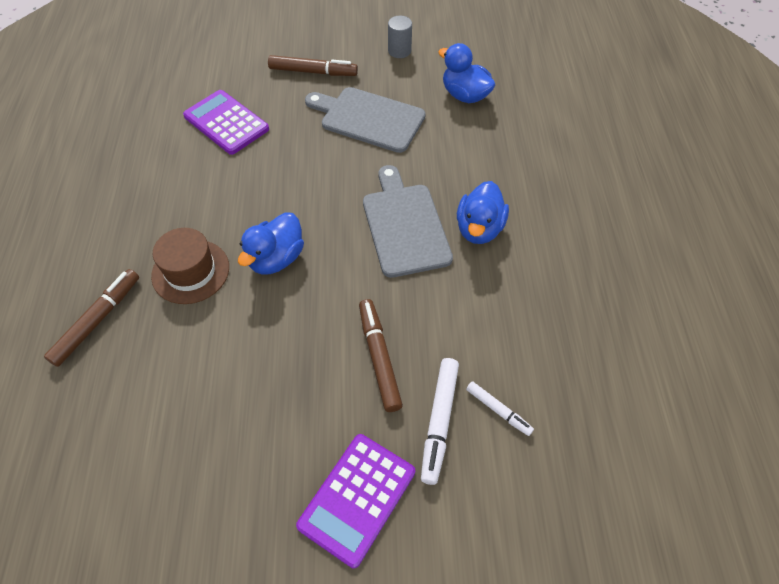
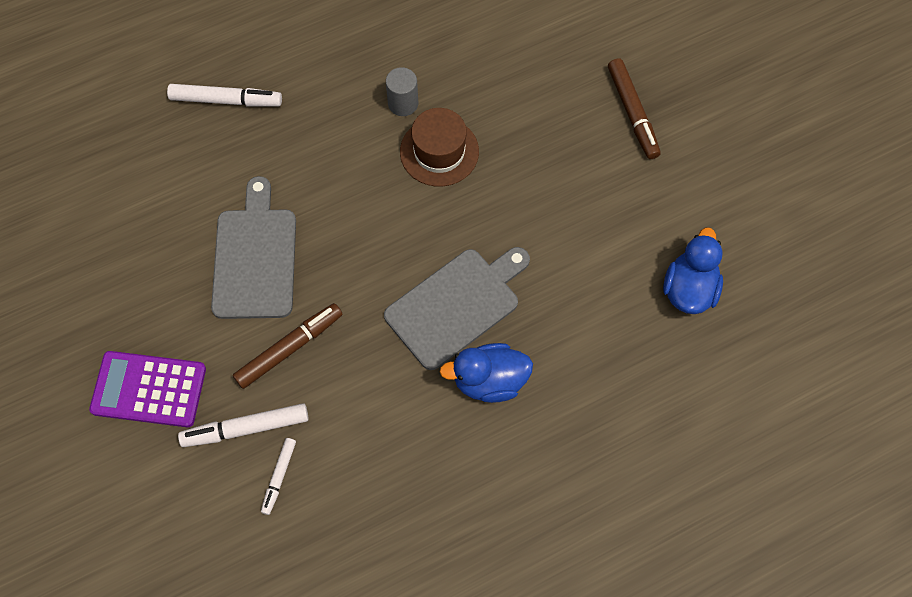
camera: 65 degrees right, 10 degrees up
(97, 320) = (226, 100): brown marker -> white marker
(190, 271) = (309, 143): brown hat -> brown hat (439, 151)
(226, 123) = (507, 71): purple calculator -> none
(276, 258) = (358, 207): blue duck -> none
(368, 118) = (591, 203): grey cutting board -> grey cutting board (255, 257)
(399, 51) = (724, 186): grey cylinder -> grey cylinder (403, 103)

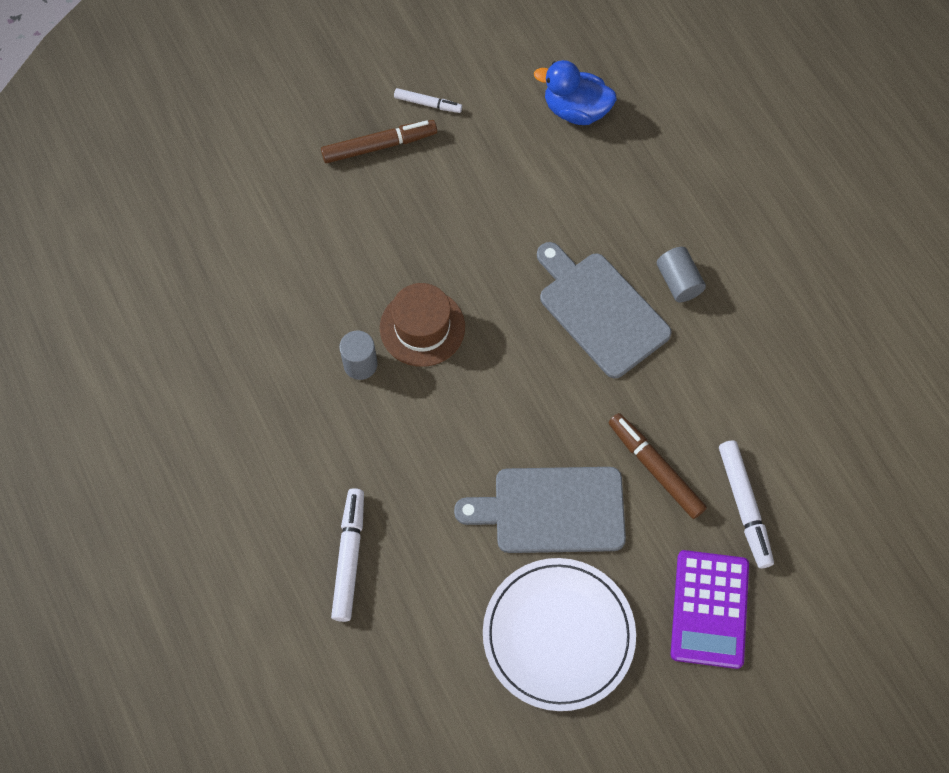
camera: 90 degrees left, 0 degrees up
(140, 260) = (558, 635): none -> white plate
(279, 477) = (791, 471): white marker -> white marker (428, 104)
(489, 381) = (678, 282): blue duck -> grey cylinder

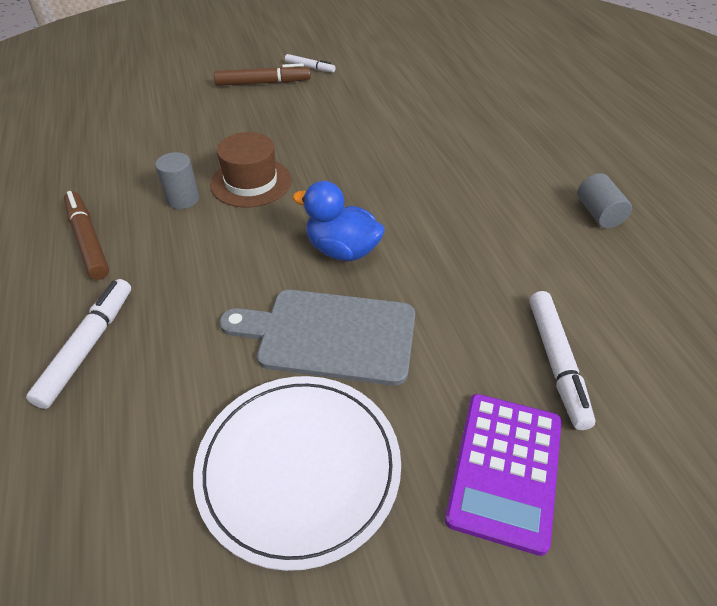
camera: 10 degrees right, 20 degrees down
(576, 110) = (425, 80): blue duck -> blue duck (342, 250)
(600, 310) = (420, 189): grey cutting board -> none
(655, 468) = (454, 314): brown marker -> brown marker (88, 240)
(678, 282) = (498, 179): grey cylinder -> grey cylinder (598, 214)

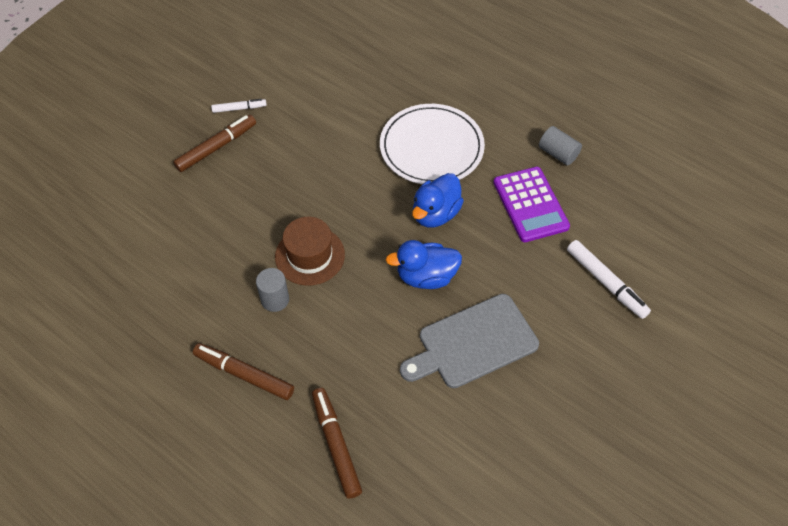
camera: 35 degrees left, 10 degrees up
(88, 346) = (336, 445): white marker -> brown marker
(299, 468) = (527, 431): white plate -> white plate (431, 147)
(407, 205) = (435, 214): none -> blue duck
(505, 469) = (623, 363): purple calculator -> purple calculator (530, 204)

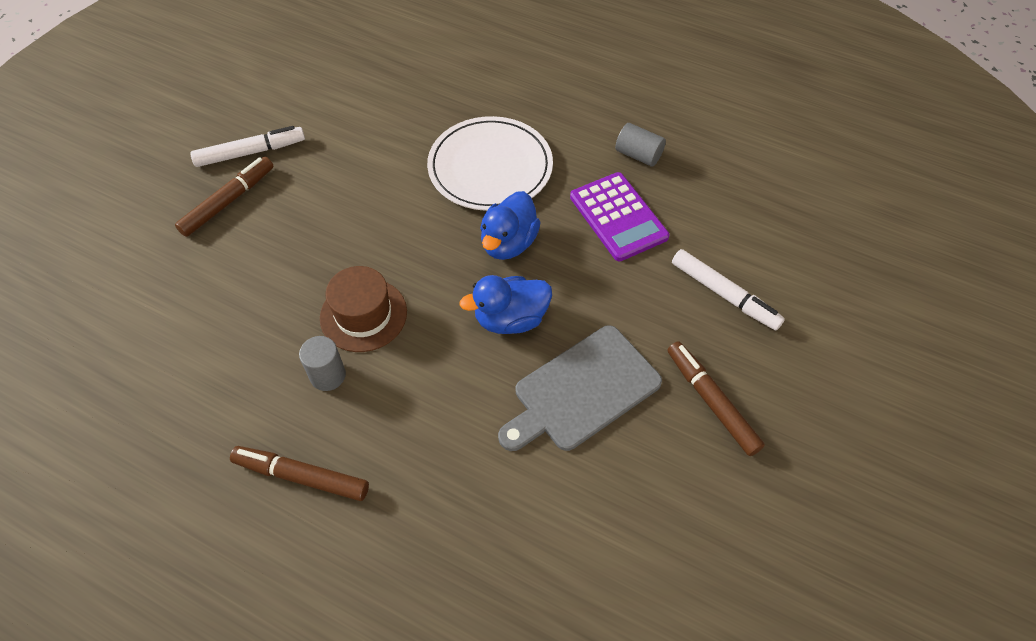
camera: 10 degrees left, 0 degrees up
(239, 108) = (250, 152): white marker -> white marker, size x1.67
(336, 445) = (433, 548): brown marker -> brown marker (711, 401)

